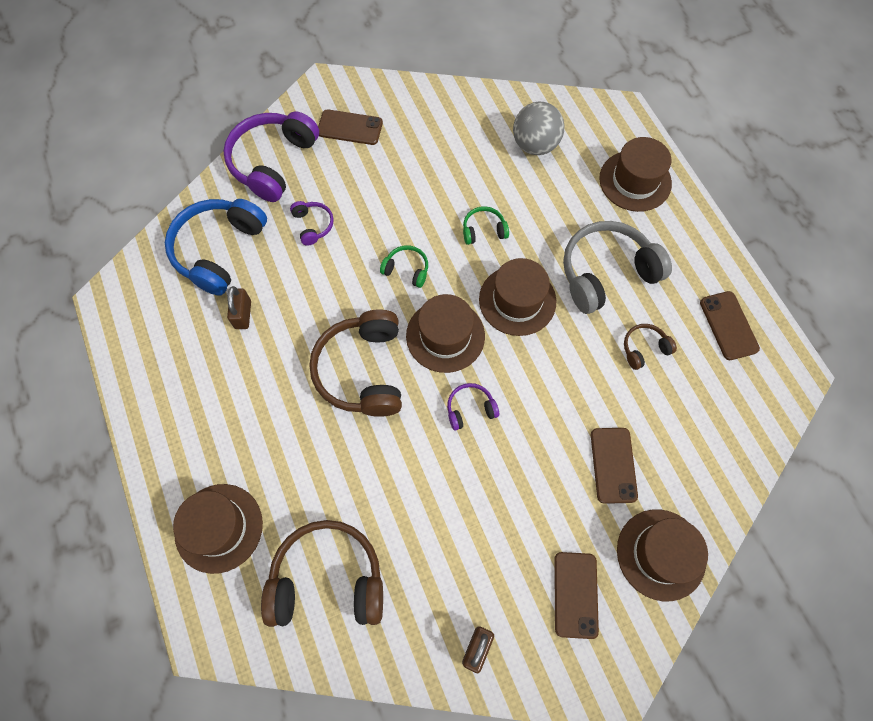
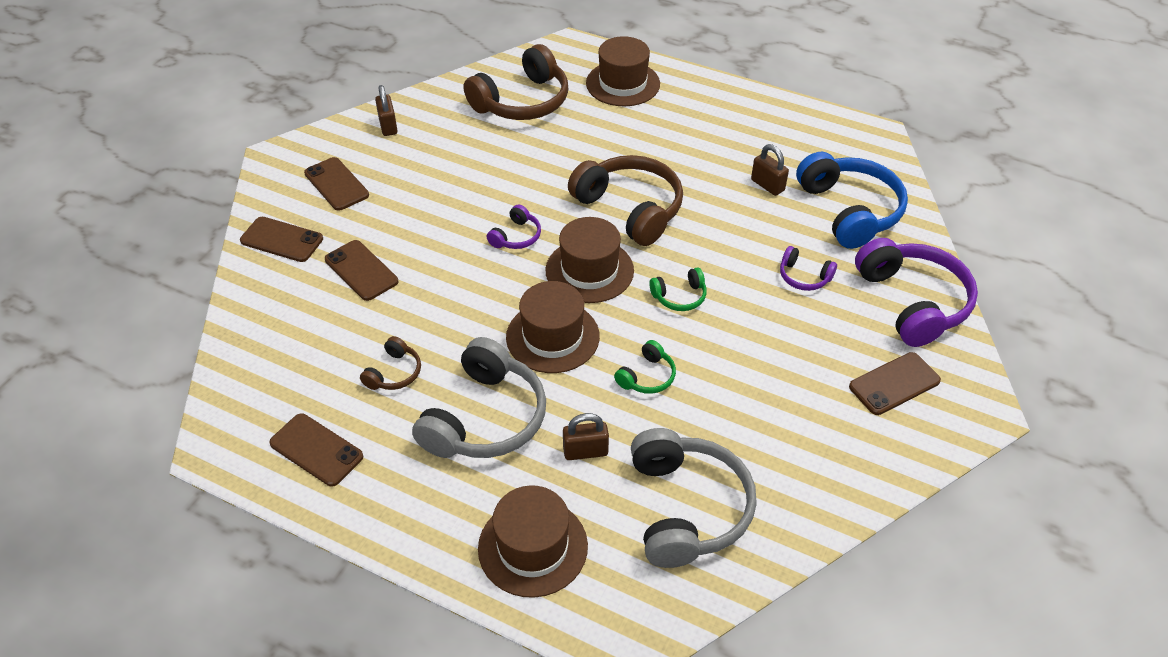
camera: 140 degrees right, 20 degrees down
(535, 145) = (687, 508): grey ball -> grey headphones
(562, 211) = (585, 451): none -> brown padlock
(661, 554) = (282, 240): brown hat -> brown phone

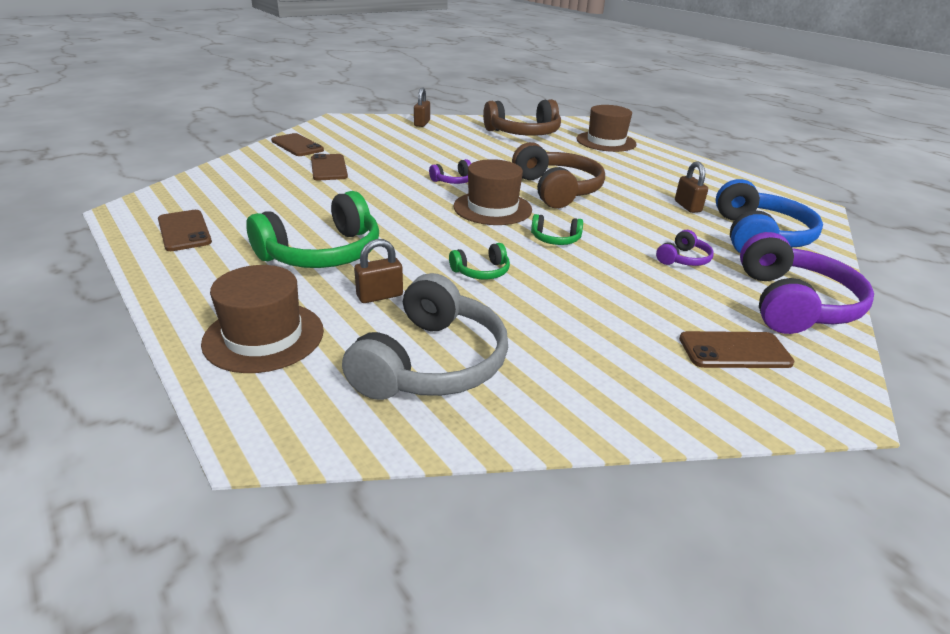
camera: 25 degrees right, 15 degrees down
(336, 184) = (360, 135): brown phone -> none
(394, 373) = (288, 213): brown headphones -> none
(485, 418) = (323, 253): grey headphones -> green headphones
(552, 337) = (426, 230): brown hat -> none
(585, 451) = (379, 296): brown padlock -> brown padlock turned 45 degrees counterclockwise
(804, 277) = (683, 259): purple headphones -> purple headphones turned 105 degrees counterclockwise

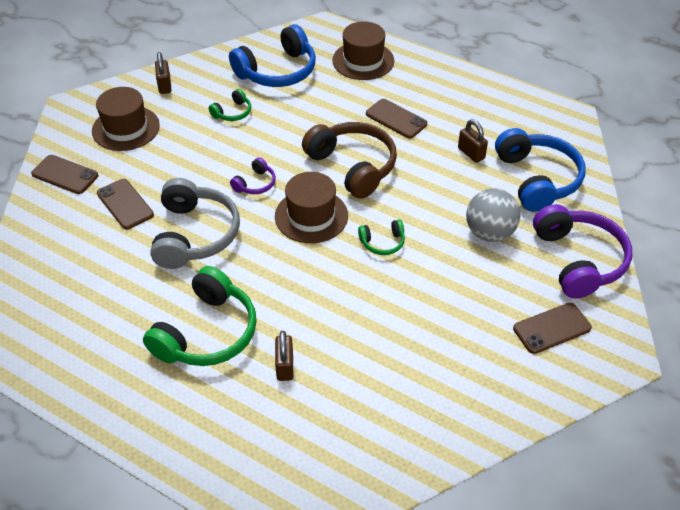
camera: 20 degrees left, 15 degrees up
(184, 231) = (67, 349): brown phone -> brown phone (396, 119)
(264, 336) = (229, 442): brown hat -> brown hat (126, 128)
(379, 296) = (285, 366): brown padlock -> brown padlock turned 45 degrees counterclockwise
(432, 363) = (361, 420): grey headphones -> grey headphones (195, 235)
(481, 272) = (345, 308): green headphones -> green headphones (233, 112)
(523, 133) = (277, 71): brown headphones -> blue headphones
(683, 259) = (489, 233): purple headphones -> grey ball

